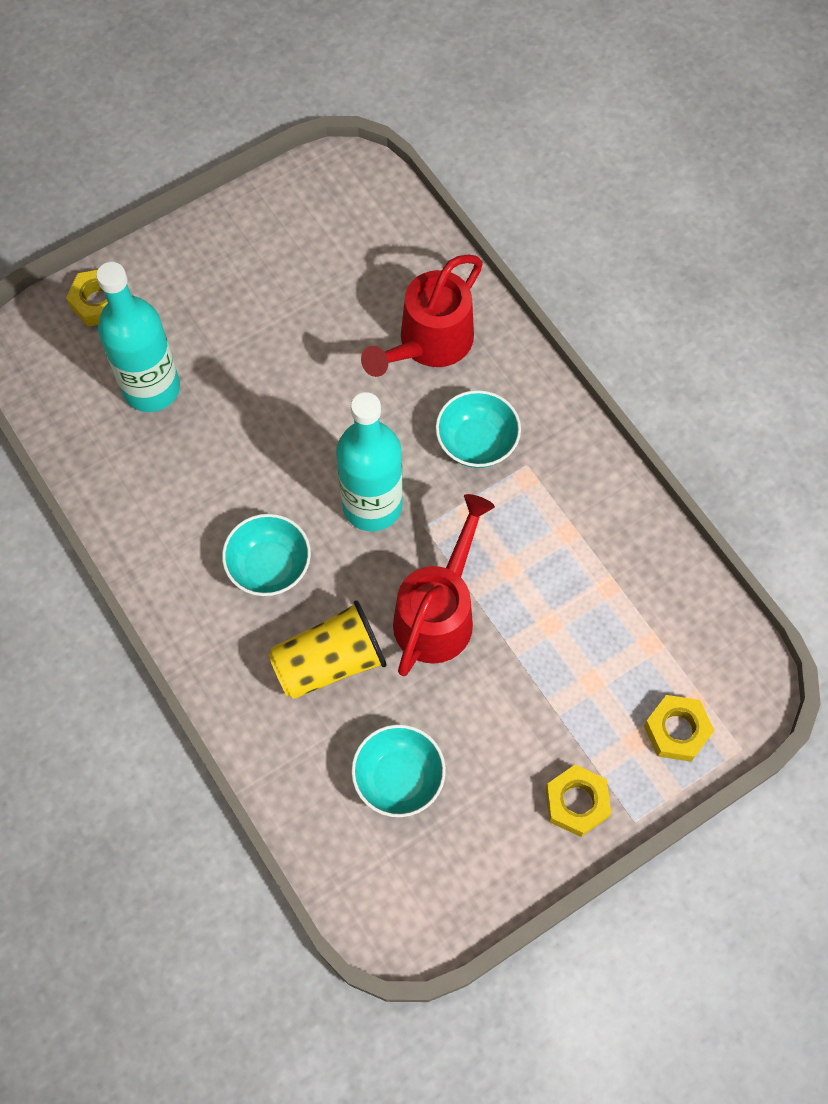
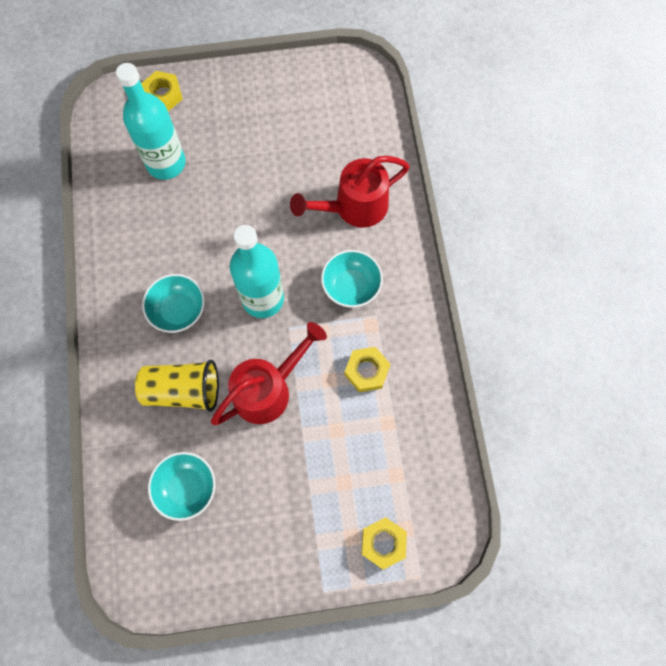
camera: 25 degrees right, 5 degrees up
(576, 802) = (292, 560): yellow nut -> yellow nut (367, 371)

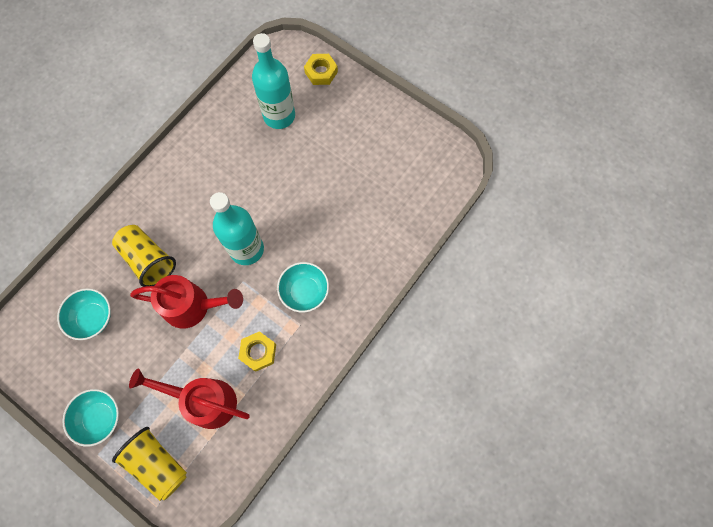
camera: 45 degrees right, 0 degrees up
(178, 310) = (194, 210): turquoise bowl -> turquoise bowl (99, 418)
(353, 207) = (358, 244): red watering can -> red watering can (204, 400)
(383, 543) = (158, 463): yellow nut -> yellow cup

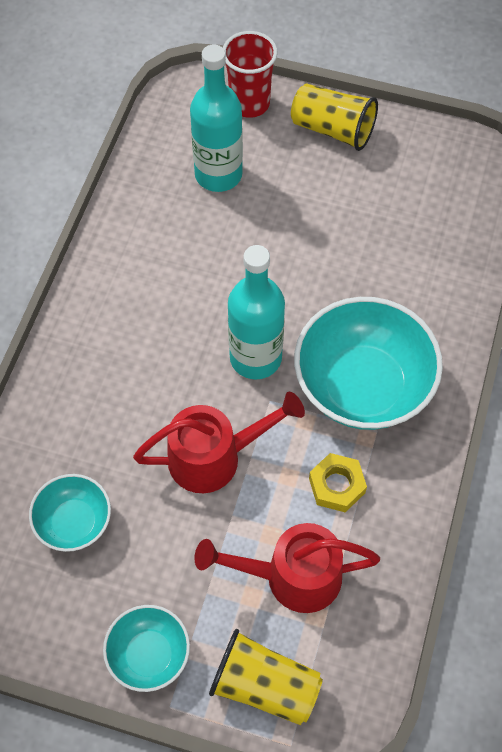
camera: 20 degrees left, 10 degrees down
(148, 260) = (121, 417): yellow cup -> yellow cup (333, 130)
(304, 291) = (362, 386): turquoise bowl -> turquoise bowl, size x1.89
(321, 72) = (249, 104): yellow nut -> red cup

